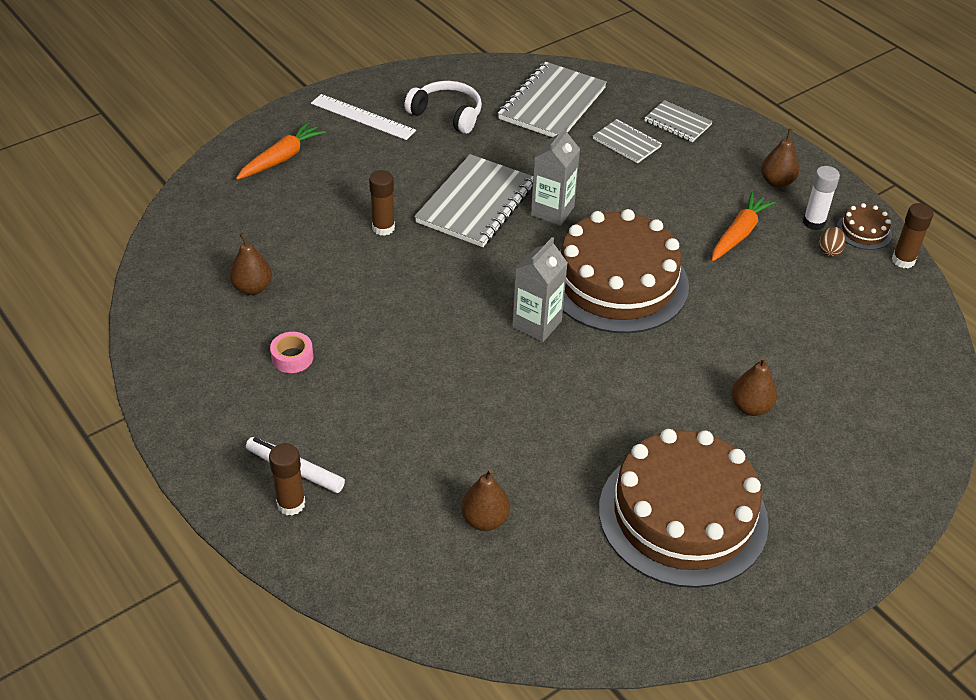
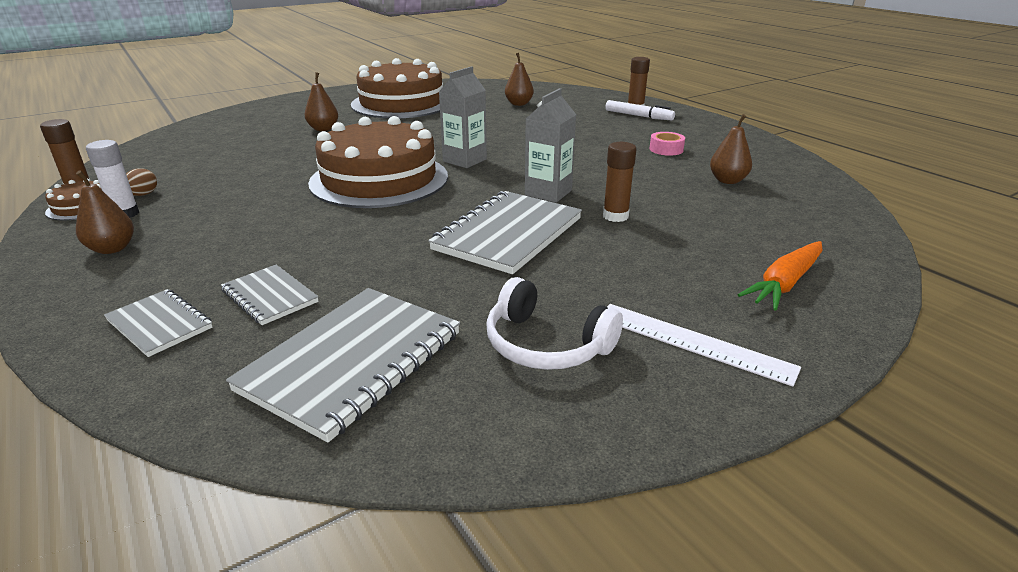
camera: 175 degrees left, 15 degrees down
(552, 211) = (418, 227): grey carton -> grey carton (548, 193)
(738, 234) = (222, 207): orange carrot -> none

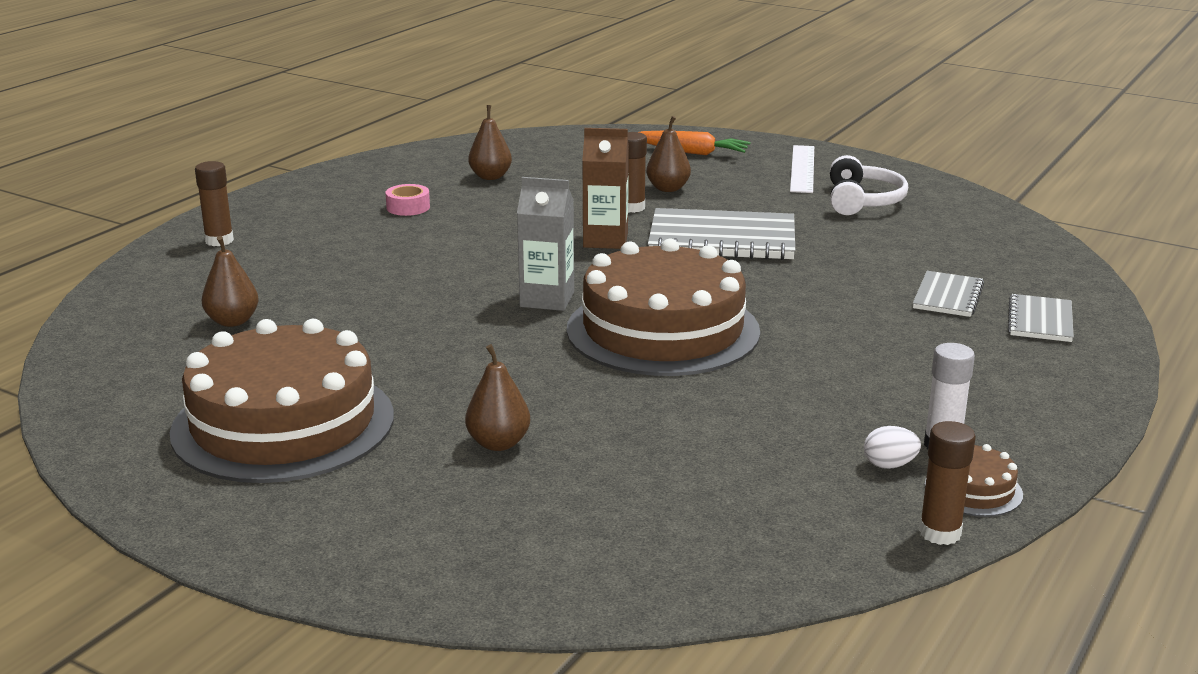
camera: 115 degrees left, 5 degrees down
(112, 249) = (1003, 405): brown pear -> brown pear (668, 188)
(142, 195) = (889, 465): brown egg -> white egg
(352, 361) = (964, 245): grey notebook -> none
(548, 193) = (605, 240): grey carton -> brown carton
(638, 116) = (262, 234): white marker -> none

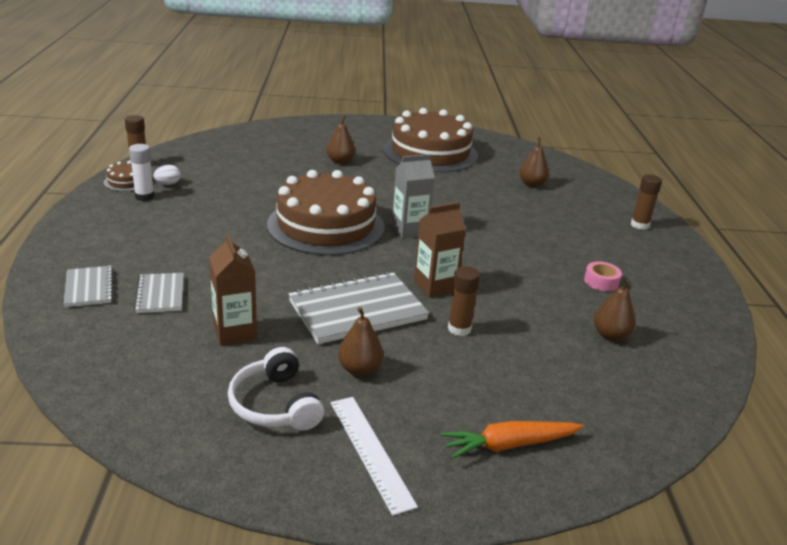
camera: 145 degrees right, 5 degrees up
(668, 188) = (460, 366): brown pear -> brown pear (359, 369)
(873, 249) = (235, 332): none -> brown carton

